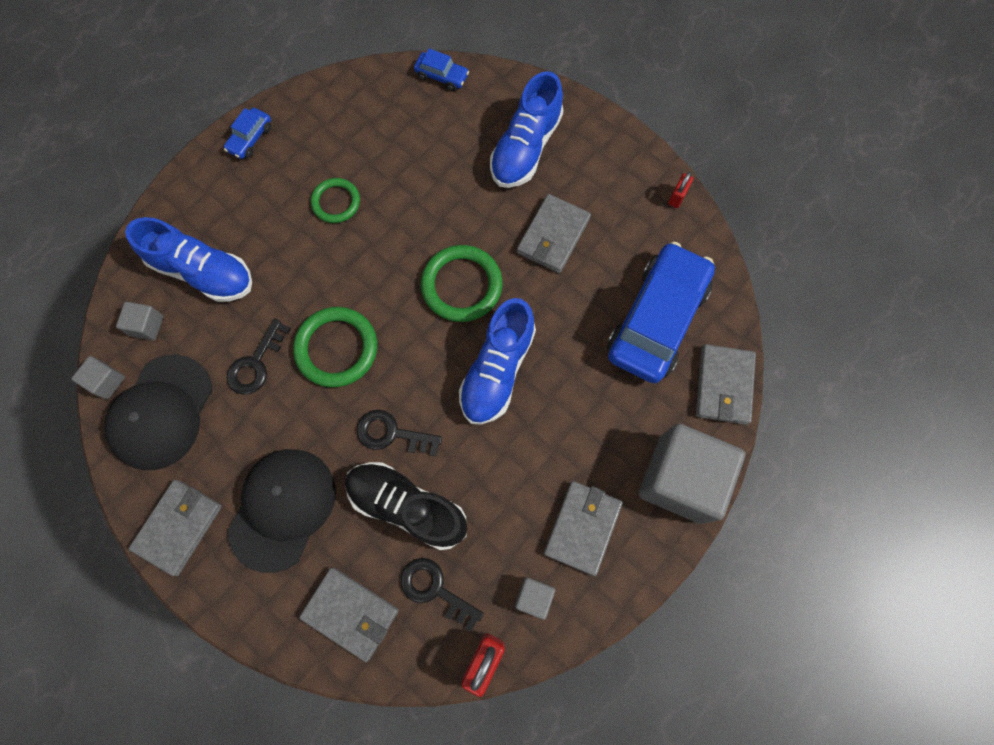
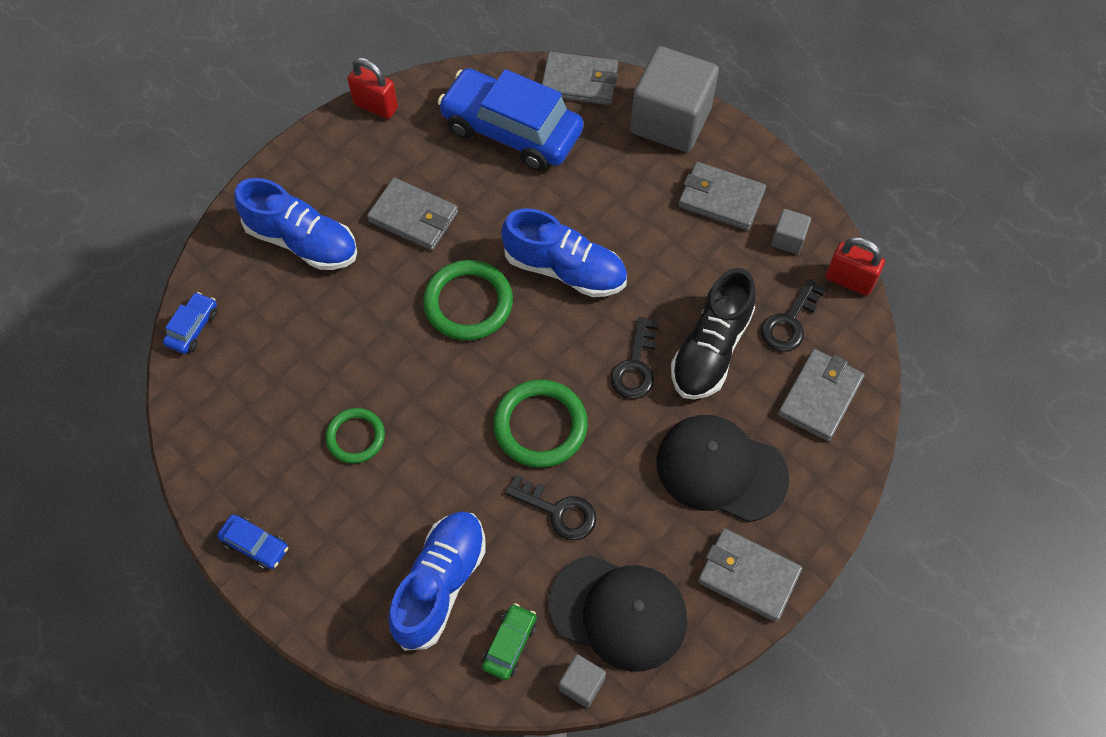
camera: 90 degrees left, 10 degrees down
(147, 326) = (510, 644): grey cube -> green car
(677, 197) = (376, 106): red padlock -> red padlock, size x1.65

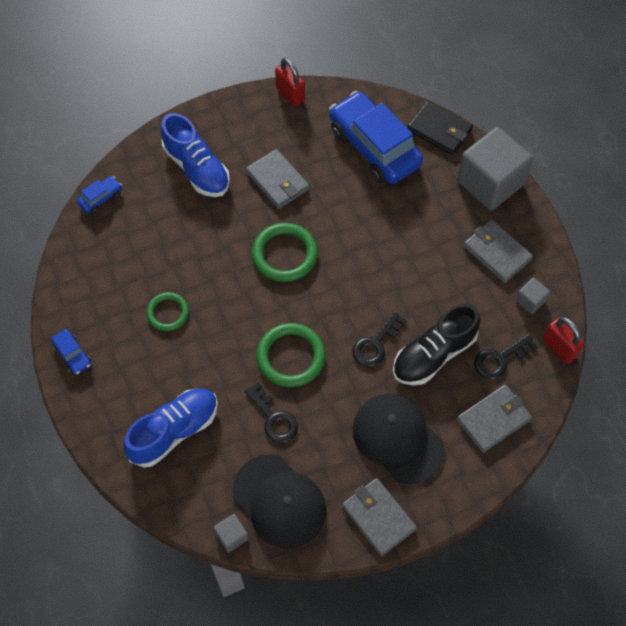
camera: 25 degrees right, 0 degrees up
(510, 644) = (199, 489): green car -> none
(565, 269) = (361, 258): blue shoe -> none
(579, 82) = (439, 130): grey wallet -> black wallet

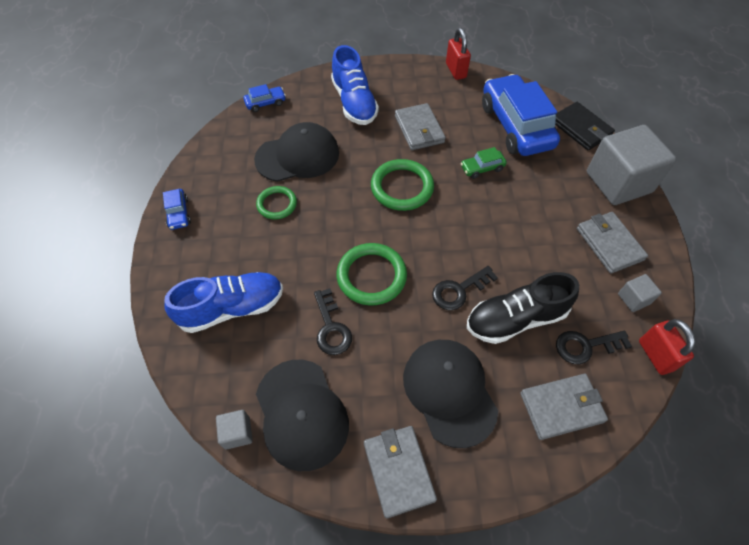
camera: 20 degrees right, 5 degrees down
(165, 252) = (298, 156): none -> black cap
(356, 208) = (482, 168): none -> green car

